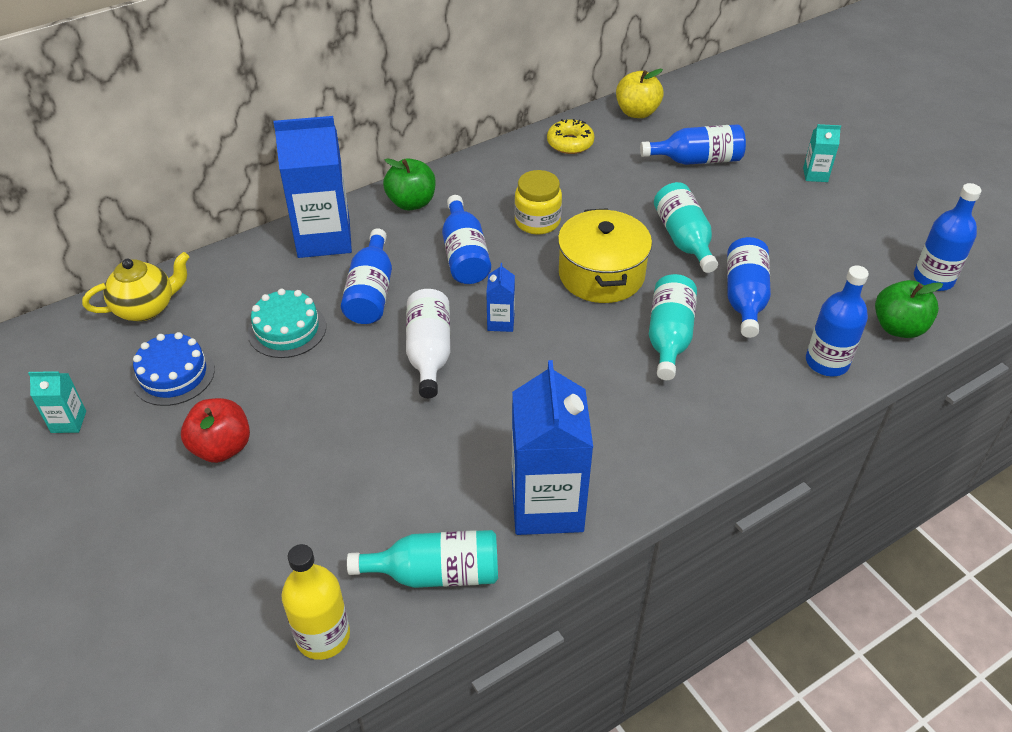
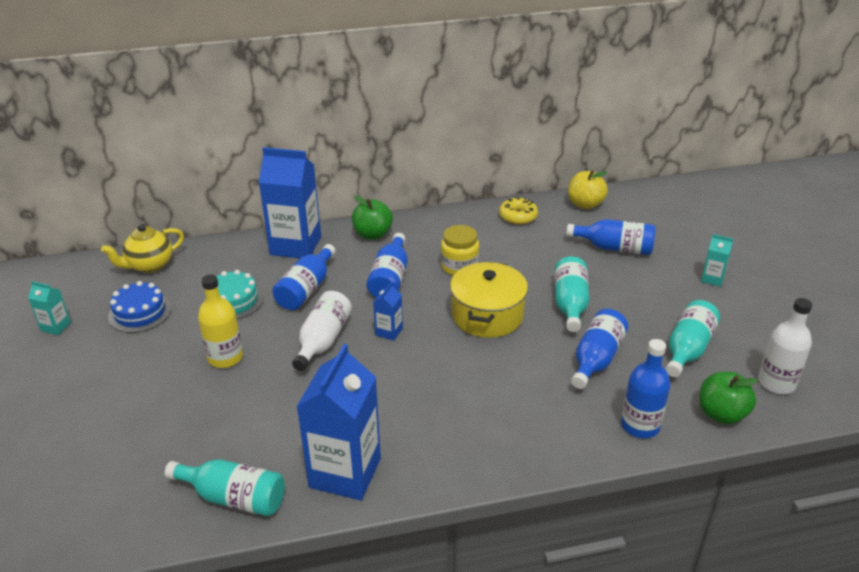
camera: 20 degrees right, 10 degrees down
(146, 308) = (149, 265): yellow teapot -> yellow teapot turned 150 degrees clockwise
(222, 447) = (141, 369): red apple -> none
(323, 636) = (128, 517): yellow bottle -> yellow bottle (225, 357)
(669, 337) = (515, 374): turquoise bottle -> turquoise bottle (688, 349)
(933, 279) = (776, 383): blue bottle -> white bottle

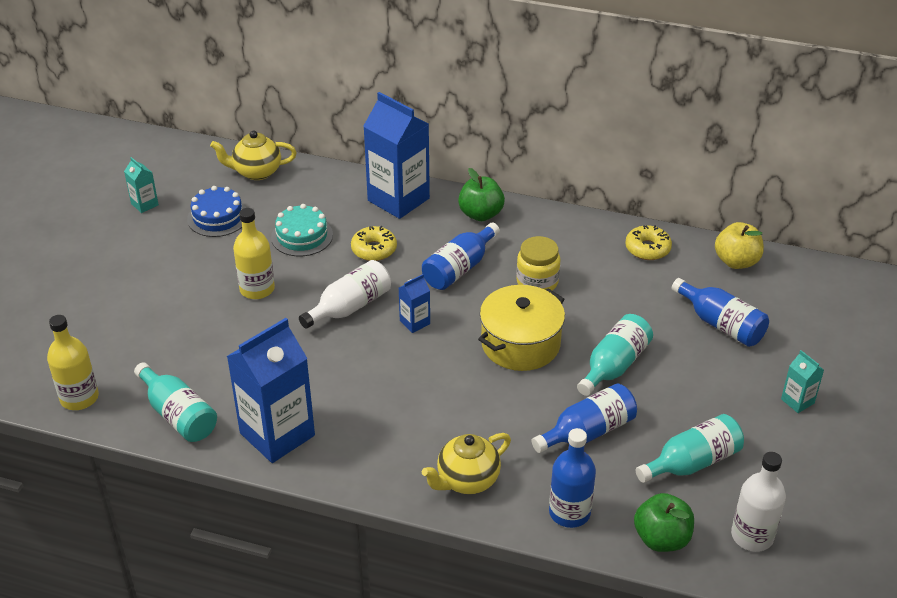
camera: 30 degrees right, 5 degrees up
(113, 527) = (79, 398): none -> yellow bottle
(306, 289) = (374, 249): blue bottle -> yellow donut
(540, 437) = (467, 480): none -> yellow teapot

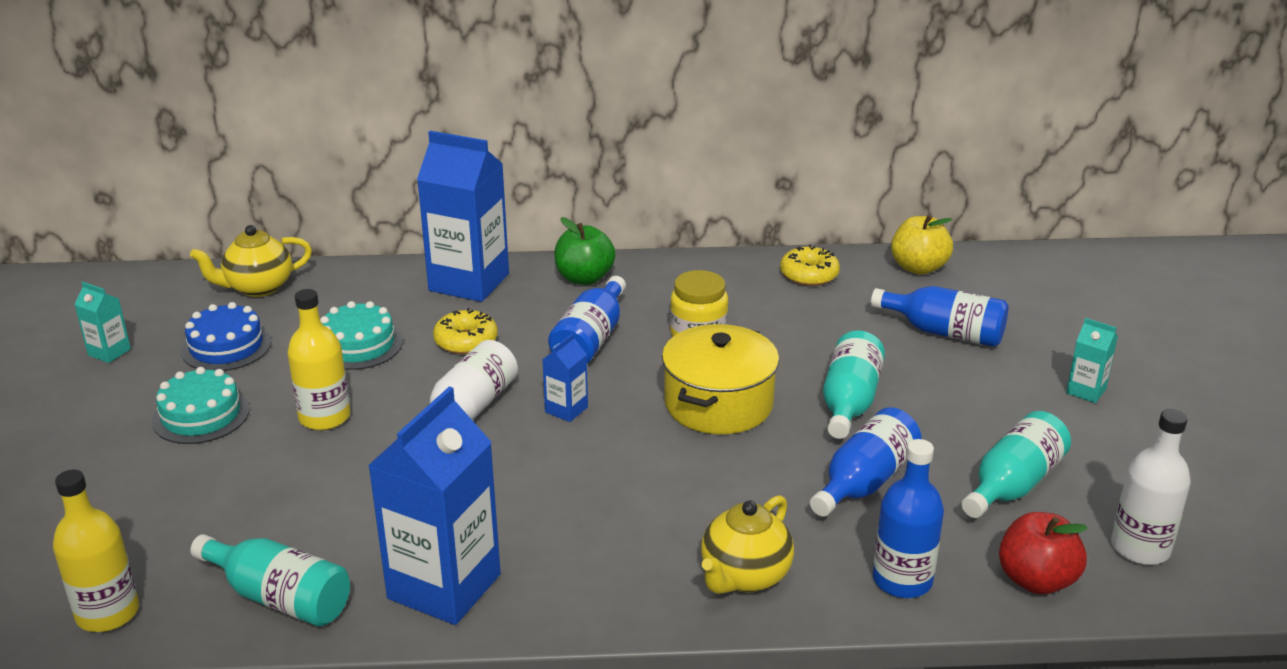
camera: 20 degrees left, 10 degrees down
(182, 268) = (201, 415): none -> turquoise cake
(661, 539) = (1036, 580): green apple -> red apple

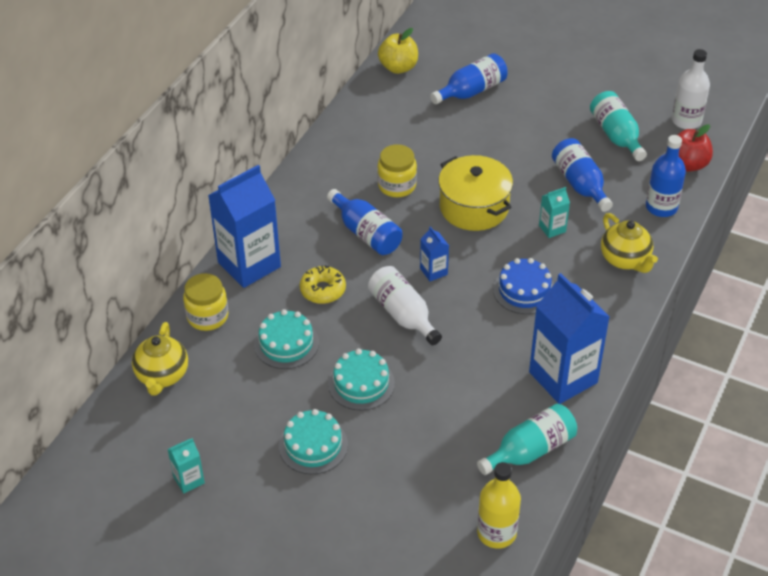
camera: 60 degrees left, 15 degrees up
(226, 347) = (233, 412): blue cake -> blue cake (524, 290)
(324, 417) = (361, 383): yellow bottle -> turquoise cake
(366, 284) = (207, 316): none -> yellow jar
(584, 278) = (290, 209): green apple -> none
(809, 275) = (369, 113): yellow donut -> none
(849, 402) = (509, 157): turquoise bottle -> none
(1086, 391) = (560, 71): turquoise carton -> turquoise carton (552, 228)

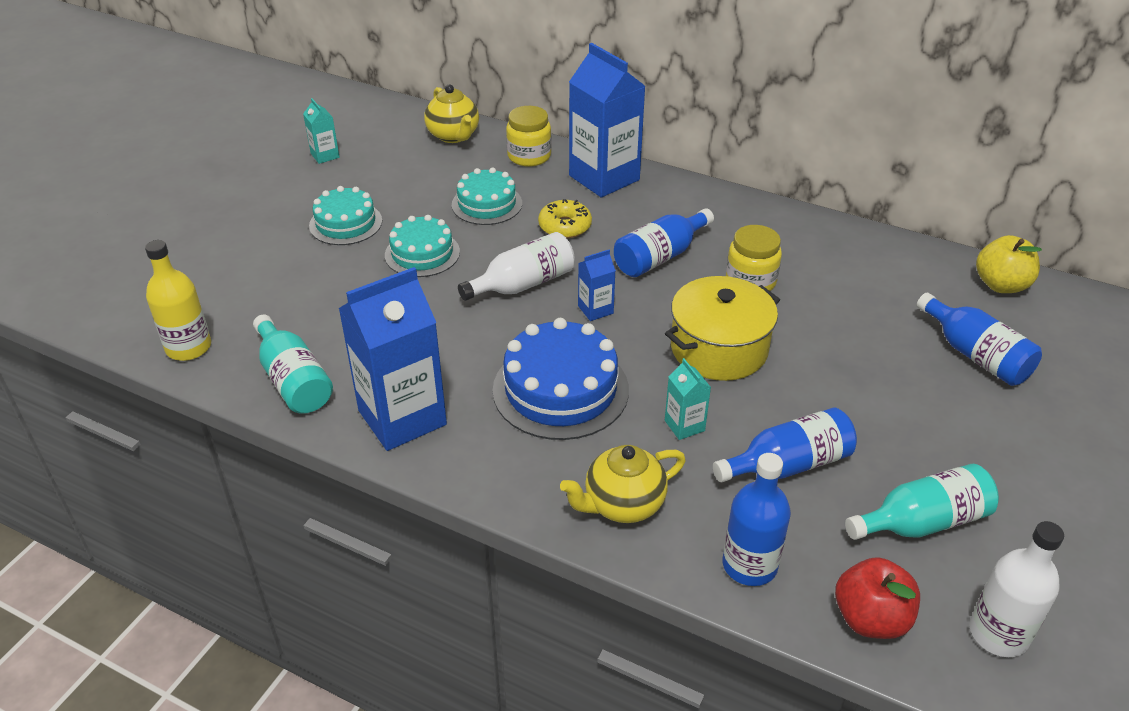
camera: 90 degrees right, 5 degrees down
(162, 376) = (453, 136): yellow teapot -> yellow teapot turned 120 degrees counterclockwise
(524, 290) = (560, 389): blue cake -> blue cake, size x1.57

